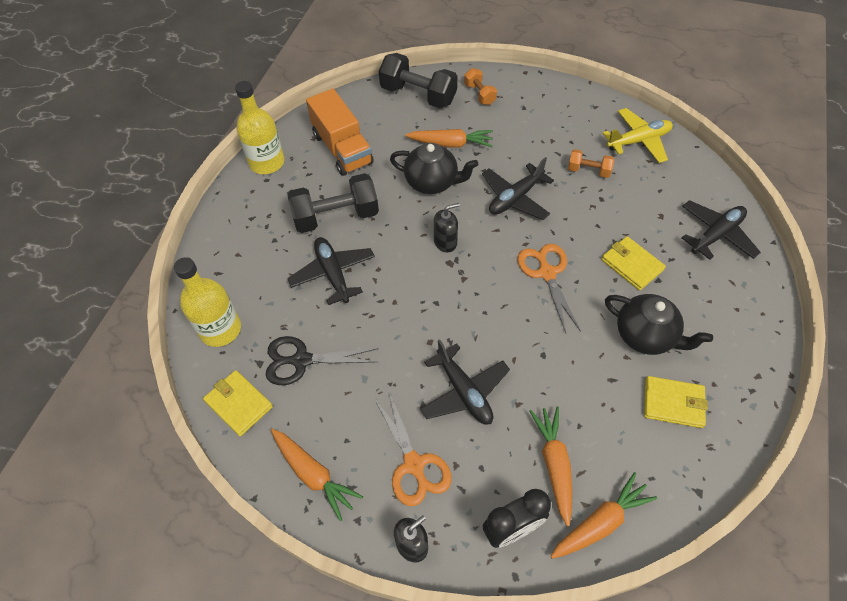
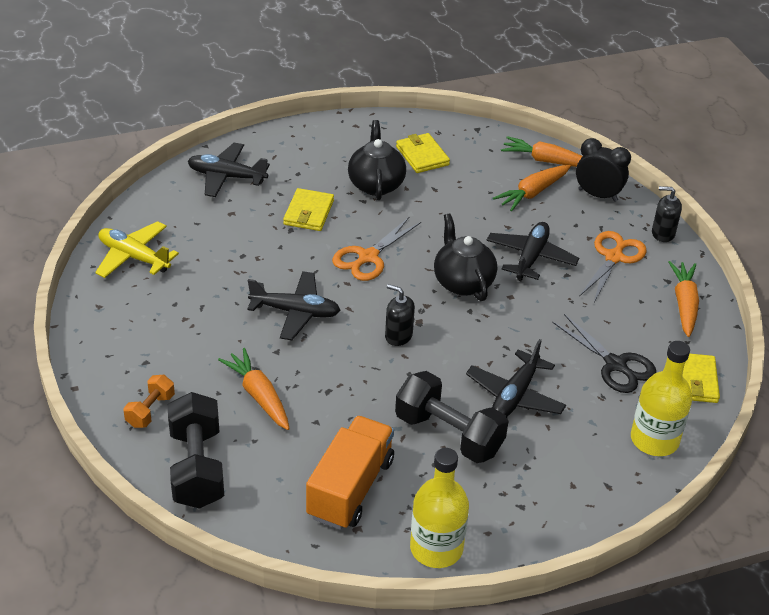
camera: 130 degrees left, 15 degrees down
(432, 182) = (331, 383): black teapot -> black teapot (463, 282)
(588, 171) = (210, 276): orange dumbbell -> none

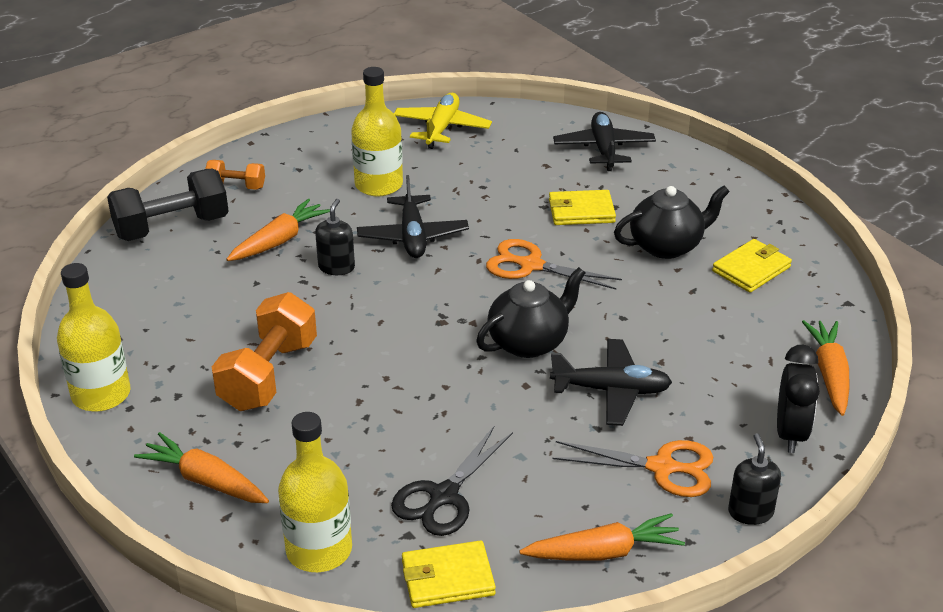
camera: 75 degrees right, 5 degrees down
(204, 315) = (378, 185): none -> yellow bottle
(350, 488) = (170, 322): orange truck -> none
(398, 336) = (410, 311): black soap dispenser -> black soap dispenser (336, 267)
(449, 434) = (268, 375): black dumbbell -> orange dumbbell
(515, 395) = (350, 416): black plane -> none
(533, 193) = (748, 372): orange carrot -> orange carrot (205, 481)

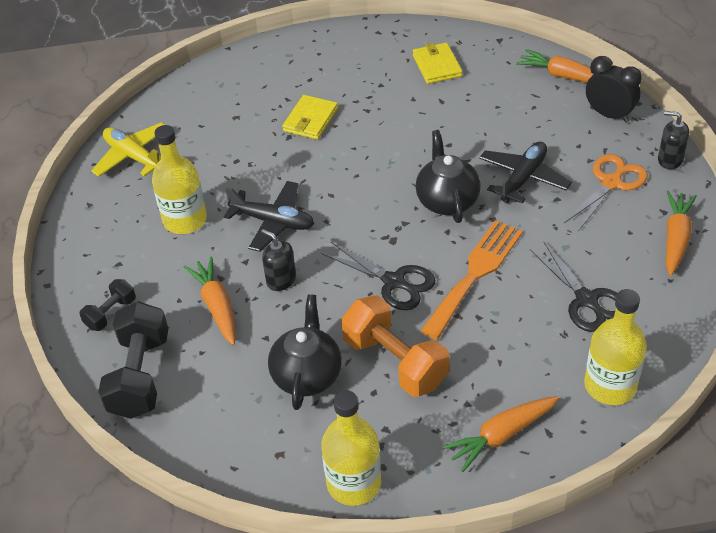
camera: 60 degrees left, 10 degrees up
(236, 186) = (110, 313): orange dumbbell -> black dumbbell
(380, 341) = (394, 282): none -> black scissors
(429, 395) = (475, 274): none -> orange fork
(447, 578) = (667, 323): yellow wallet -> none
(531, 265) = (358, 169): orange scissors -> none
(604, 149) = (240, 80): black plane -> none
(667, 246) = (384, 94): black teapot -> black teapot (307, 375)

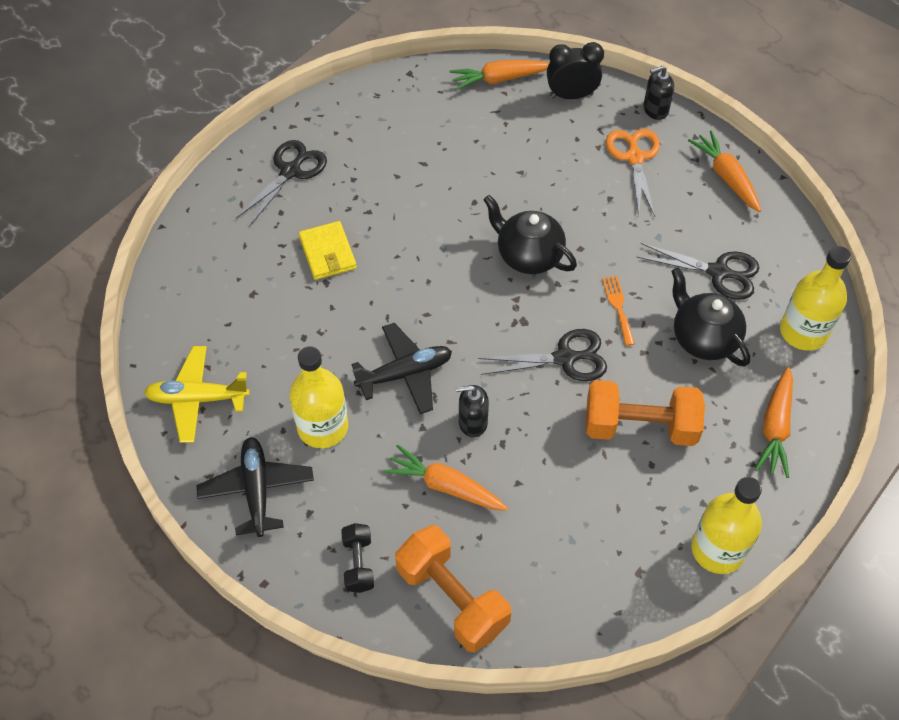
camera: 45 degrees left, 10 degrees up
(140, 376) = (452, 598): black dumbbell -> orange dumbbell
(307, 375) = (587, 489): black teapot -> black teapot (703, 338)
(344, 58) = (290, 171): none -> black scissors
(437, 66) = (383, 130): yellow wallet -> none
(475, 274) = (618, 307): orange fork -> orange fork, size x0.49
(523, 178) = (566, 196): black plane -> black plane (257, 490)

